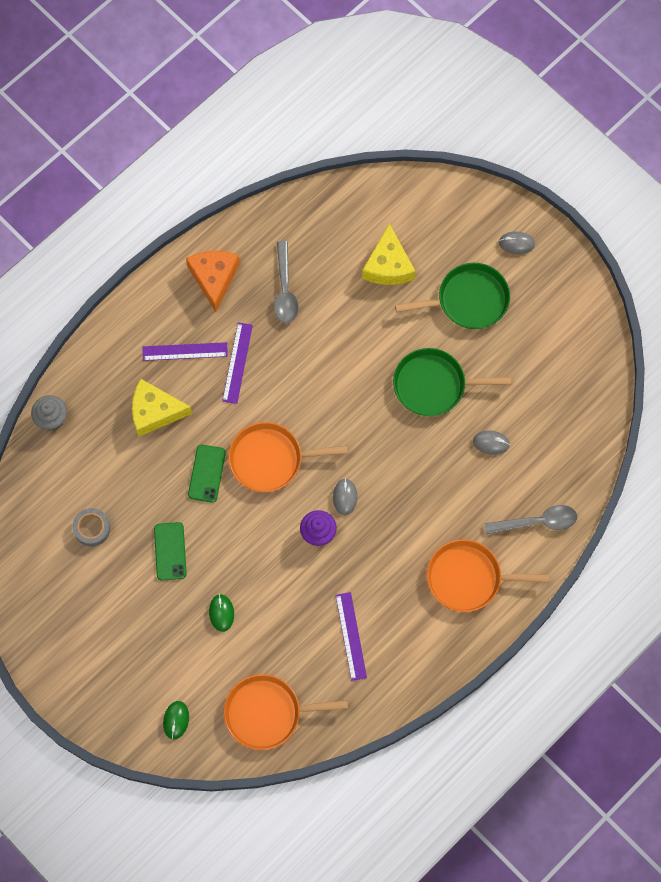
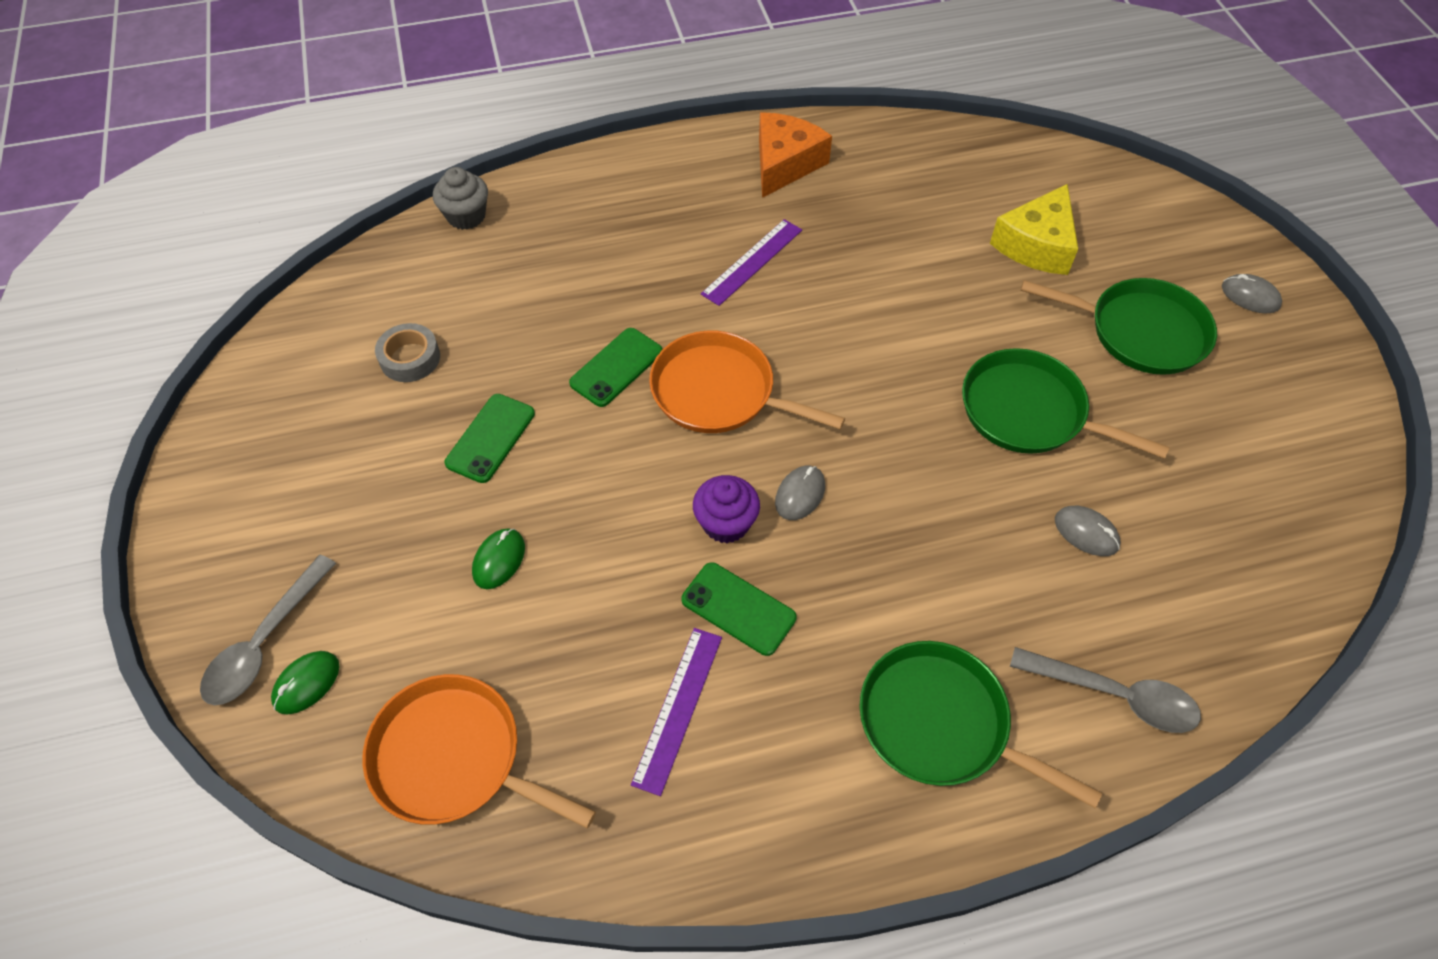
camera: 30 degrees right, 15 degrees down
(155, 412) = (601, 266): yellow cheese -> none
(185, 351) = (691, 220): purple ruler -> none
(285, 290) = (872, 212): grey spoon -> grey spoon (265, 642)
(350, 573) = (738, 608): none -> green phone
(468, 578) = (940, 723): orange pan -> green pan

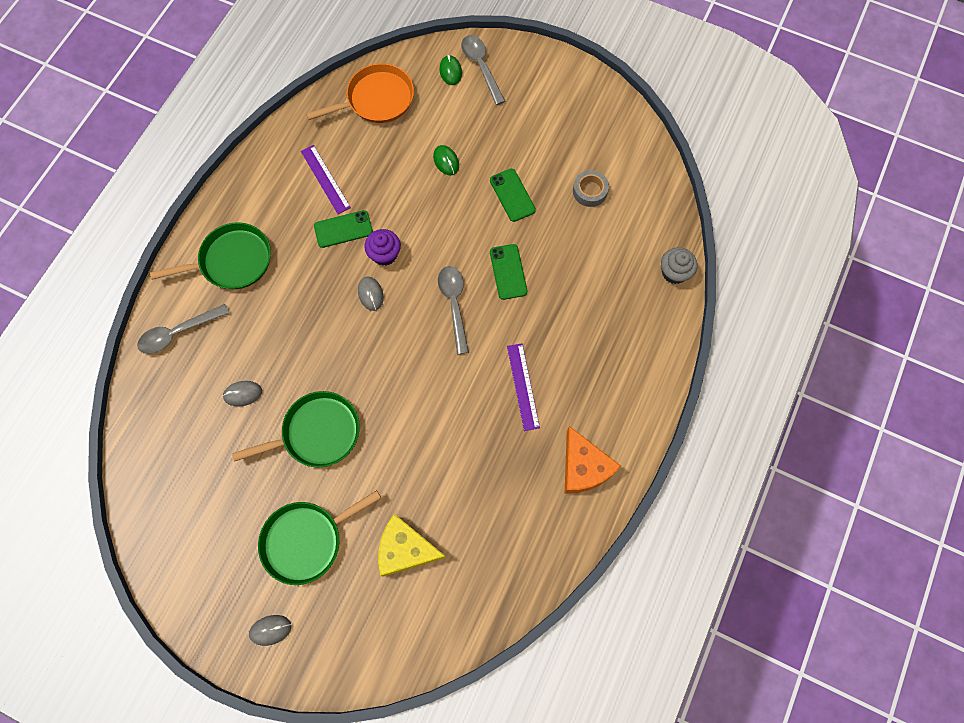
camera: 130 degrees right, 15 degrees up
(719, 392) = (454, 304): orange pan -> grey spoon
(1036, 245) = (405, 549): yellow cheese -> yellow cheese turned 60 degrees counterclockwise

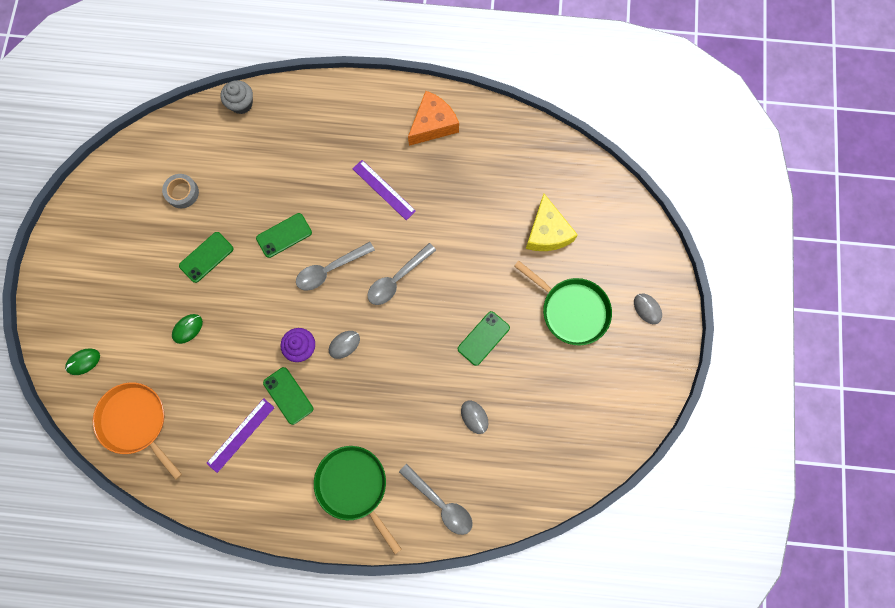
camera: 110 degrees left, 5 degrees up
(317, 432) = (483, 338): green pan -> green phone
(481, 67) = (71, 334): grey spoon -> grey spoon (397, 279)
(523, 386) = (383, 190): purple ruler -> purple ruler turned 75 degrees clockwise

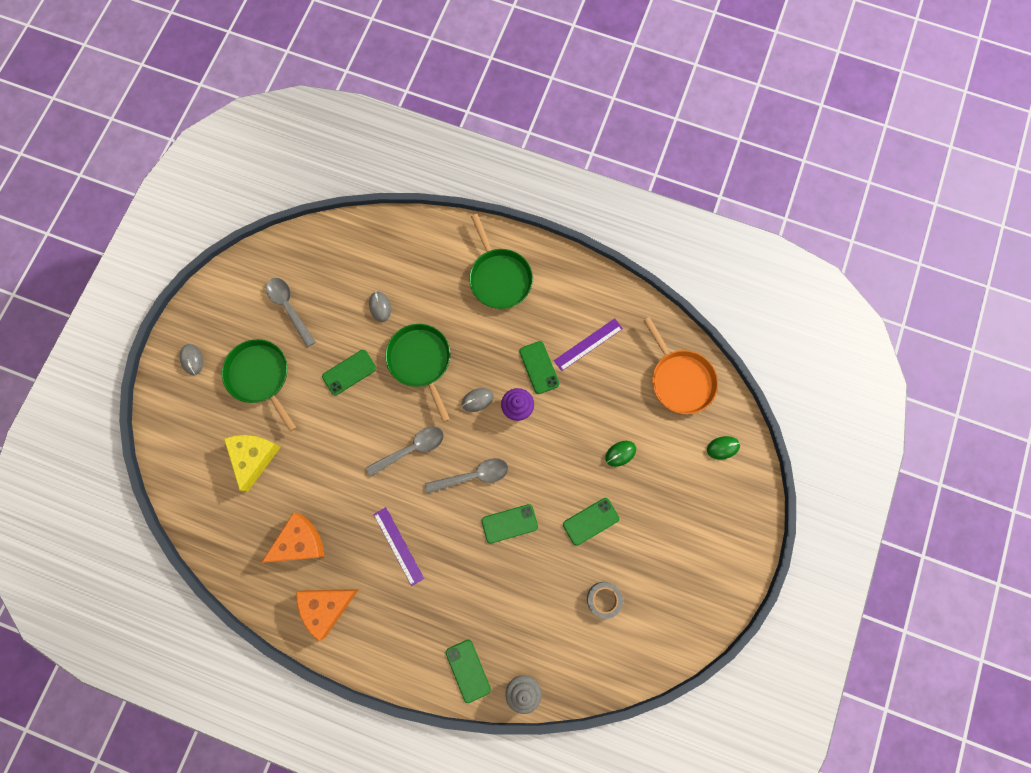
camera: 165 degrees left, 0 degrees up
(293, 107) = (468, 670): none -> green phone
(413, 369) = (420, 361): none -> green pan
(440, 503) = (430, 246): grey spoon -> grey spoon (289, 308)
(475, 170) = (300, 542): none -> orange cheese

